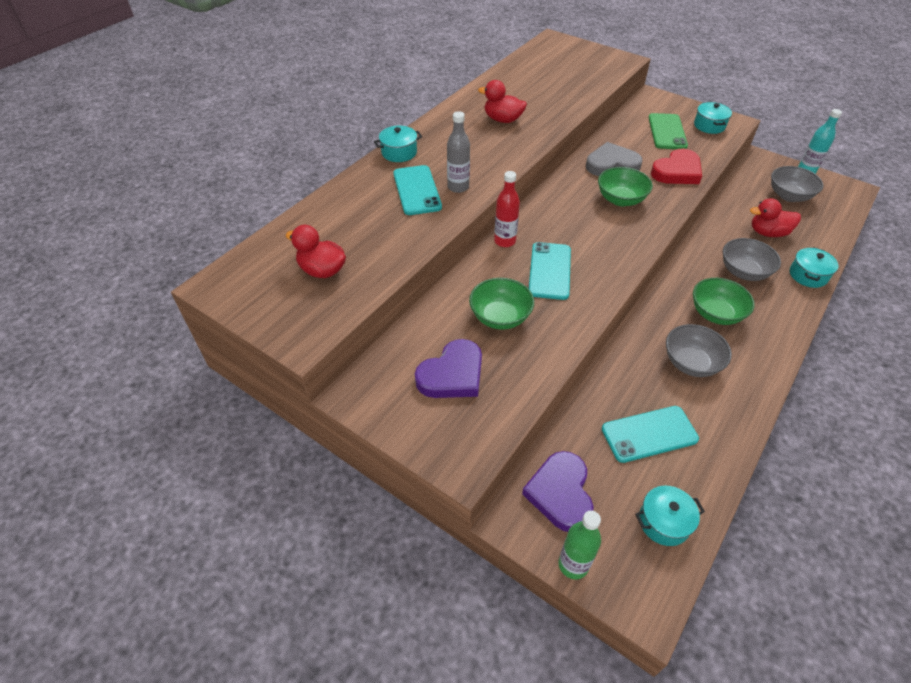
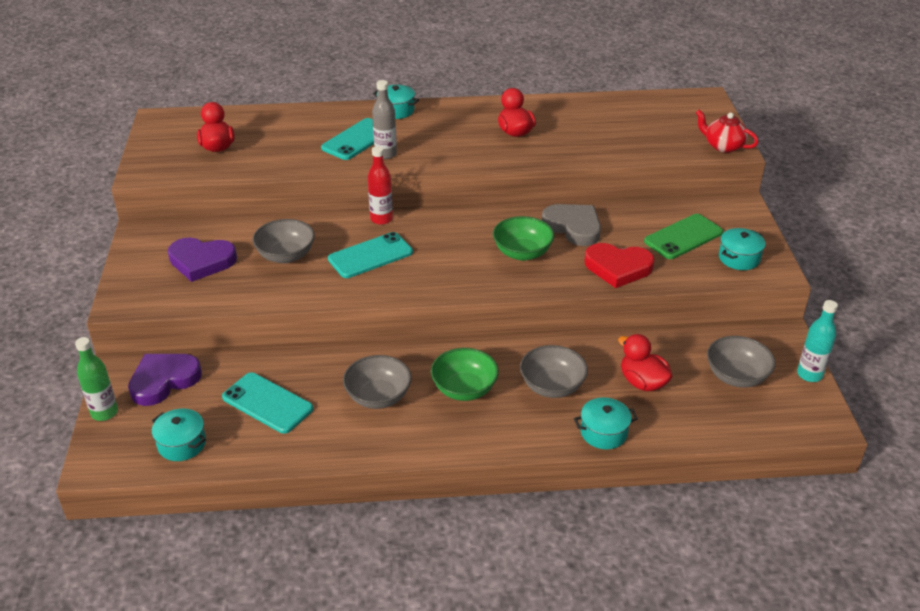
camera: 50 degrees right, 10 degrees down
(500, 317) = (286, 256): green bowl -> grey bowl
(617, 61) = (723, 146): none -> red teapot

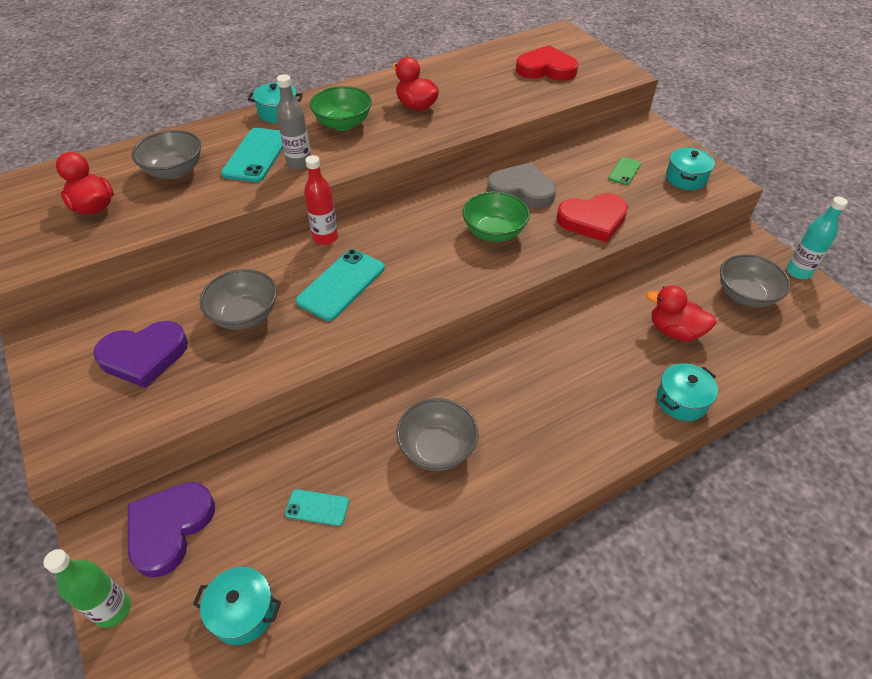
camera: 25 degrees left, 10 degrees up
(267, 403) = (317, 507): turquoise phone -> turquoise phone, size x0.54
(464, 389) = (519, 403): green bowl -> green bowl (343, 123)
(552, 386) = (599, 367): grey bowl -> grey bowl (174, 171)
(660, 128) = (546, 69): none -> red heart
(683, 237) = (624, 171): green phone -> green phone, size x0.54
(723, 146) = (612, 73): red teapot -> none

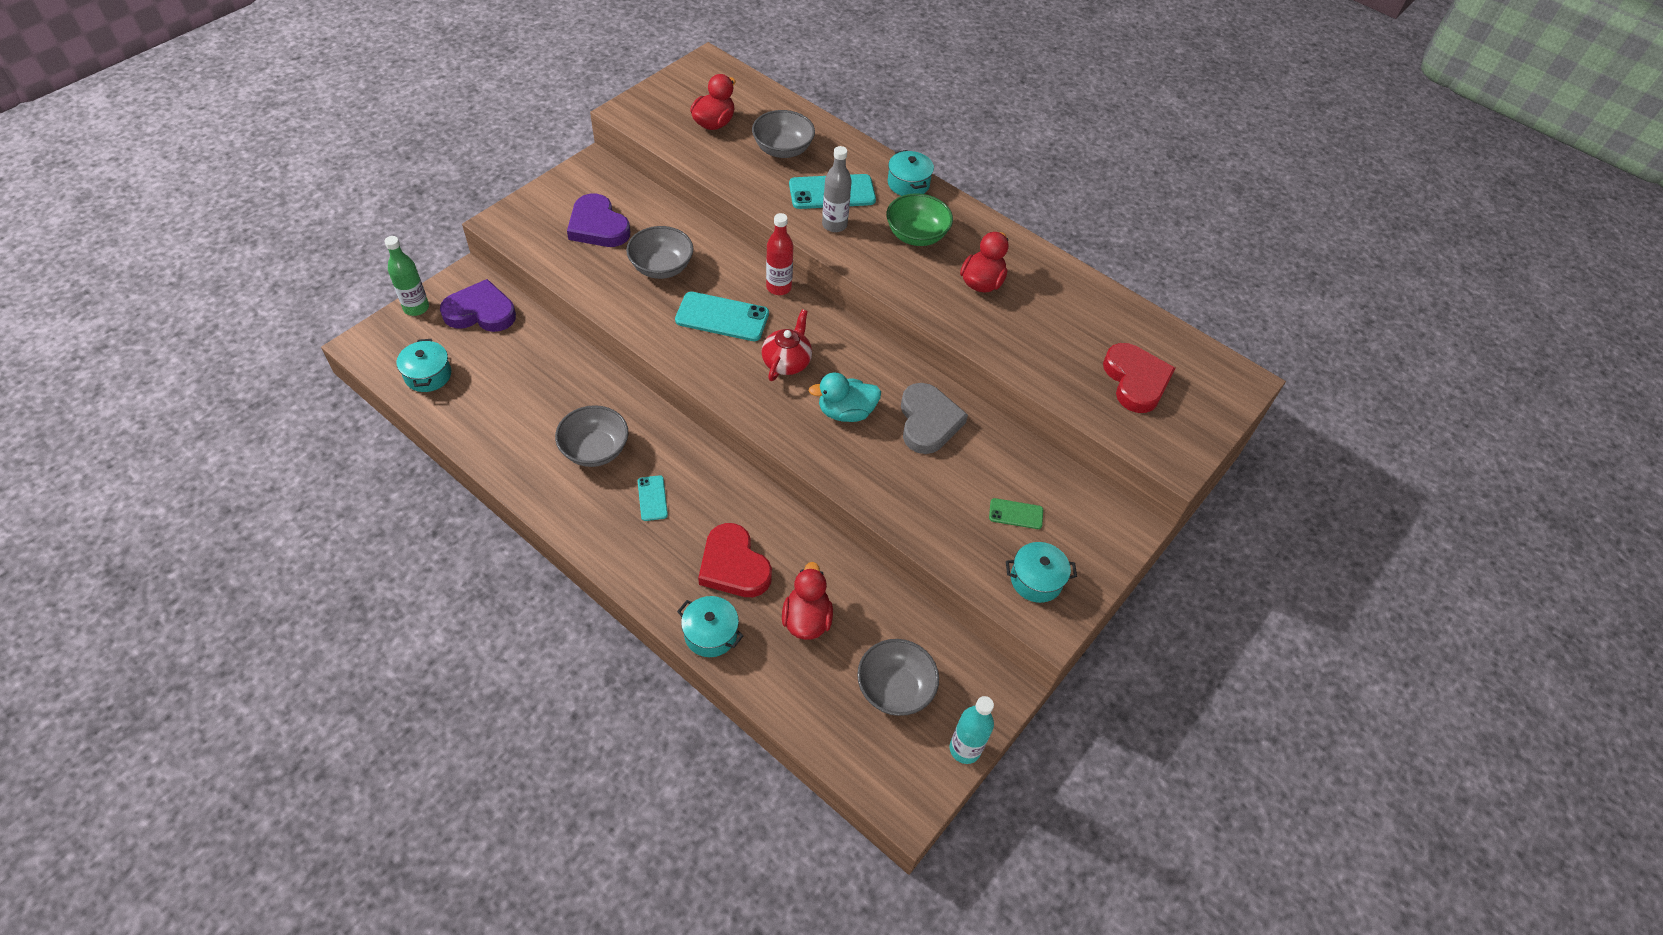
camera: 65 degrees right, 5 degrees up
(317, 507) = (518, 389): turquoise phone -> turquoise phone (652, 498)
(420, 254) = (787, 362): none -> red teapot
(494, 232) = (846, 412): green bowl -> turquoise duck
(593, 220) = (907, 495): red heart -> red heart (733, 566)

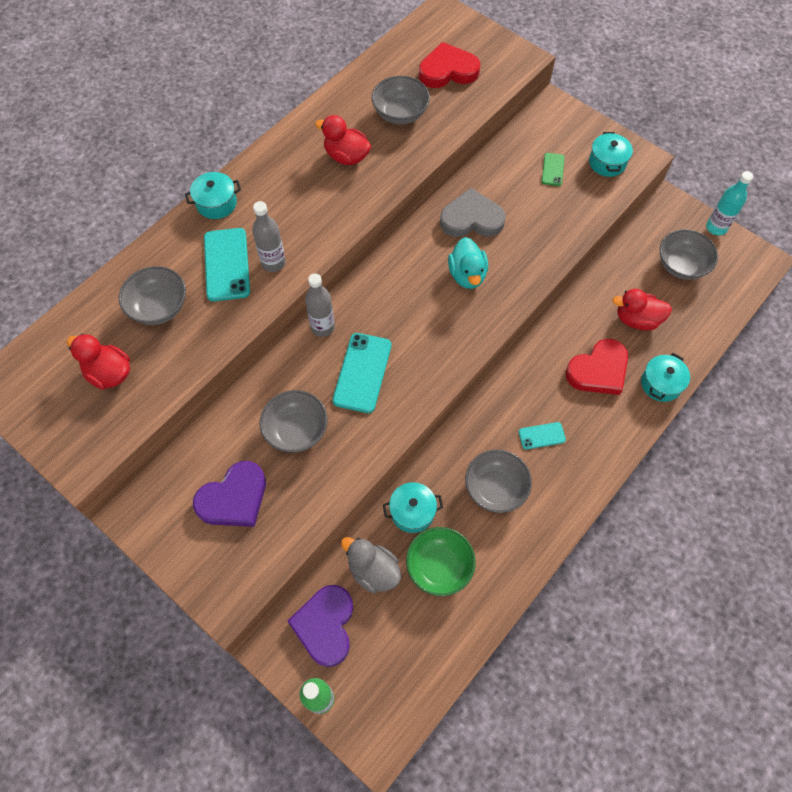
camera: 85 degrees left, 10 degrees up
(428, 375) = (415, 664): turquoise pot -> turquoise pot (412, 512)
(525, 347) = (373, 570): none -> grey duck
(779, 287) = (322, 327): red bottle -> grey bottle
(787, 362) = (414, 319): red teapot -> none
(916, 235) = (288, 200): green bowl -> green bowl (439, 566)
(1054, 331) = (400, 114): none -> grey bowl

